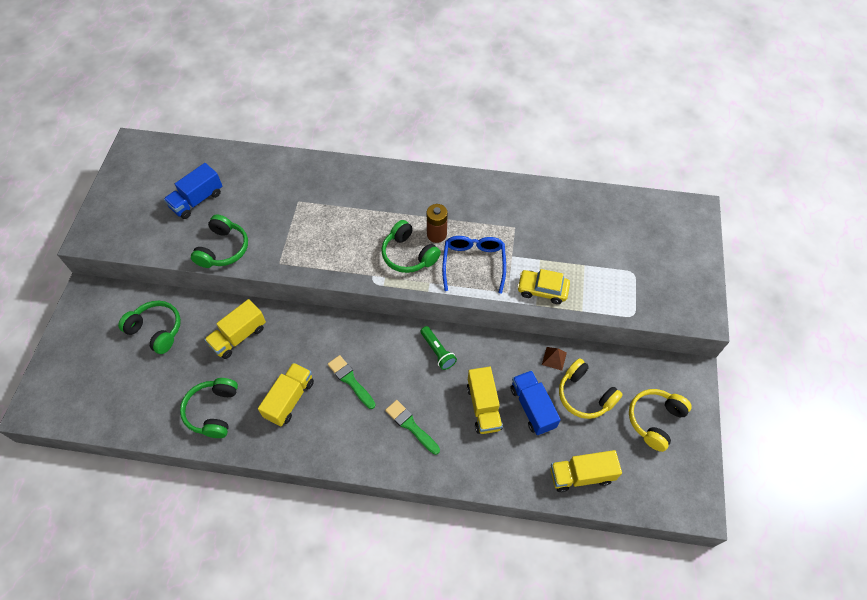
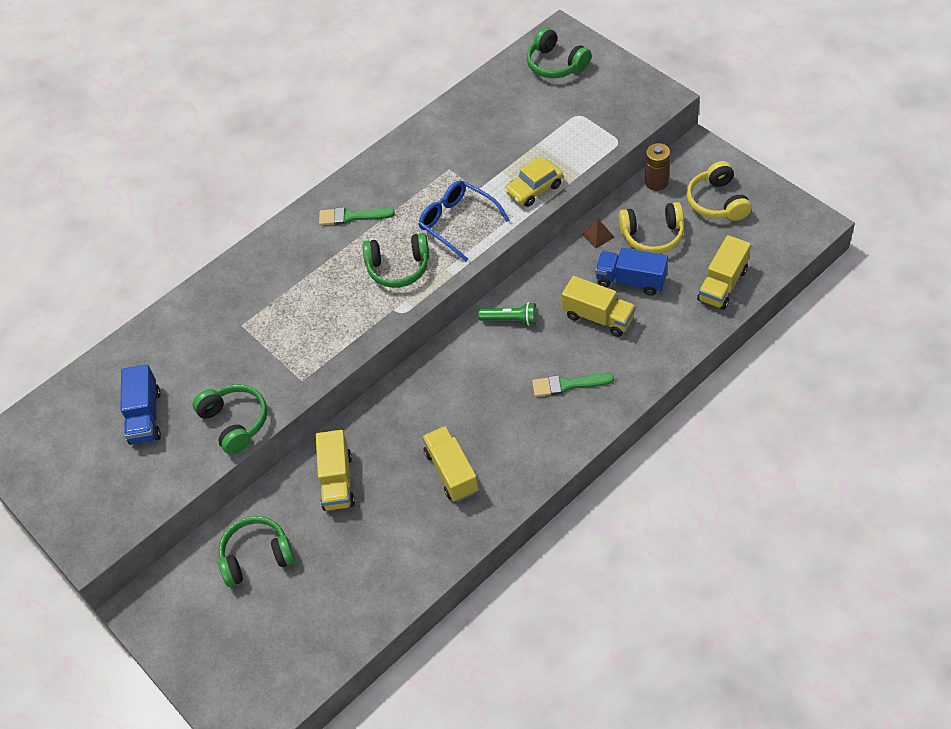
camera: 45 degrees left, 5 degrees down
(213, 411) = (405, 548): green headphones -> green headphones (556, 64)
(350, 380) = (477, 408): green brush -> green brush (352, 216)
(436, 234) = (397, 233): brown battery -> brown battery (656, 182)

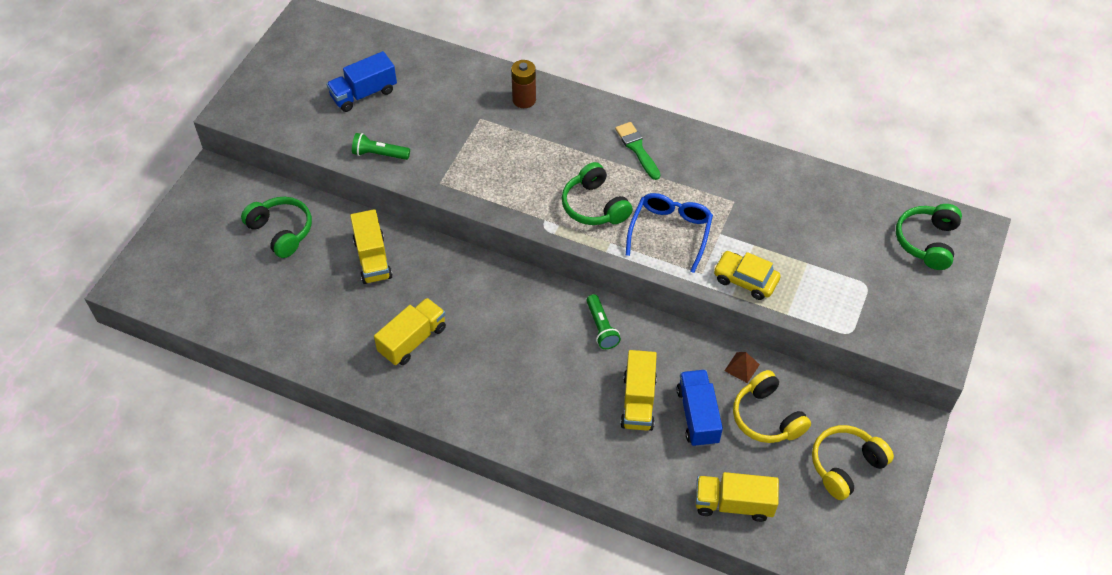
camera: 60 degrees right, 0 degrees up
(235, 422) = (379, 154): green headphones -> green flashlight
(337, 481) = (372, 259): yellow truck -> yellow truck turned 75 degrees counterclockwise
(568, 385) = (545, 401): green brush -> none
(656, 182) = (842, 398): brown battery -> brown battery (524, 100)

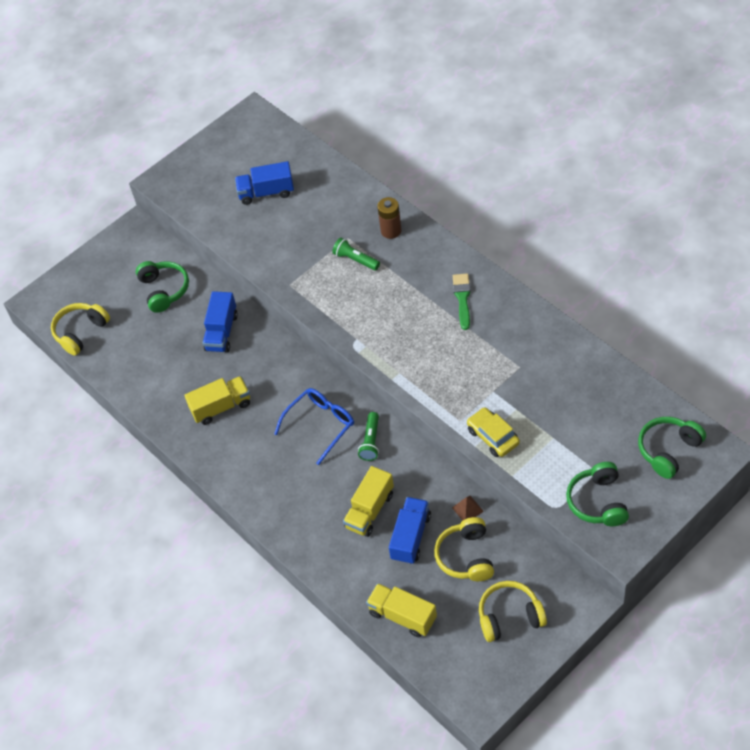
camera: 30 degrees right, 0 degrees up
(200, 305) = (80, 332): none -> yellow headphones
(372, 259) = (221, 332): yellow truck -> blue truck
(379, 154) = (254, 247): green flashlight -> green flashlight (355, 260)
(594, 206) = (402, 338): green headphones -> green headphones (598, 502)
(670, 232) = (452, 378): blue glasses -> blue glasses (320, 425)

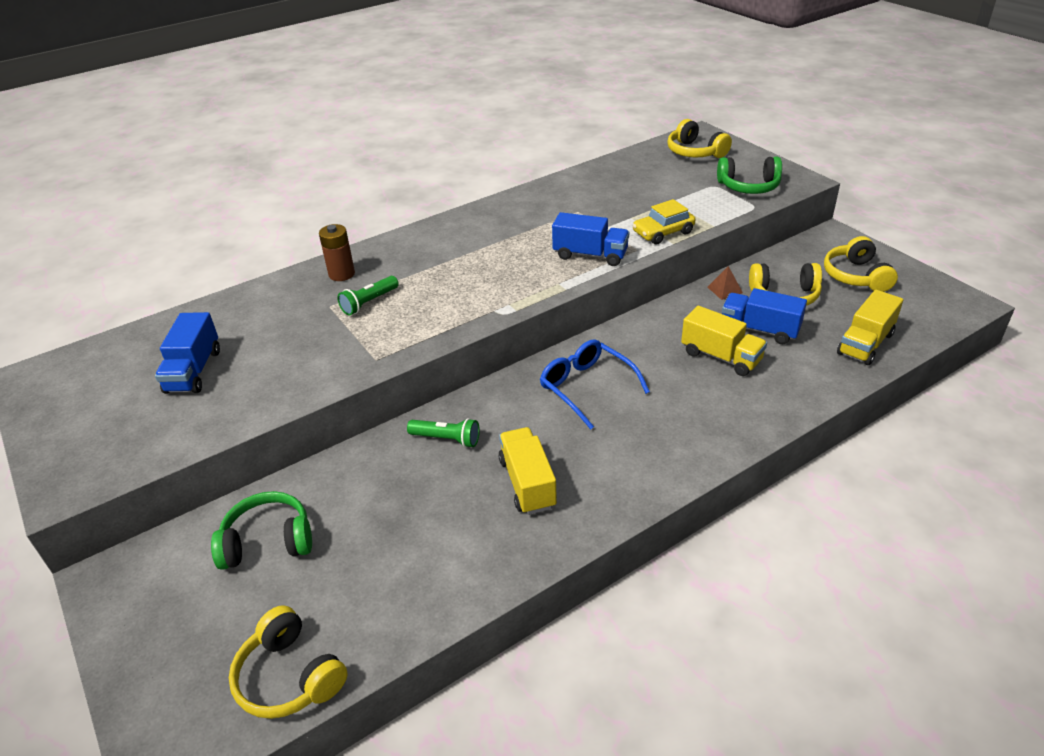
camera: 85 degrees left, 15 degrees down
(221, 332) = (390, 475): blue truck -> blue truck (590, 255)
(371, 441) = (621, 348): green flashlight -> green flashlight (446, 439)
(462, 298) = (471, 236): green brush -> none
(668, 450) = (695, 152): green headphones -> yellow headphones

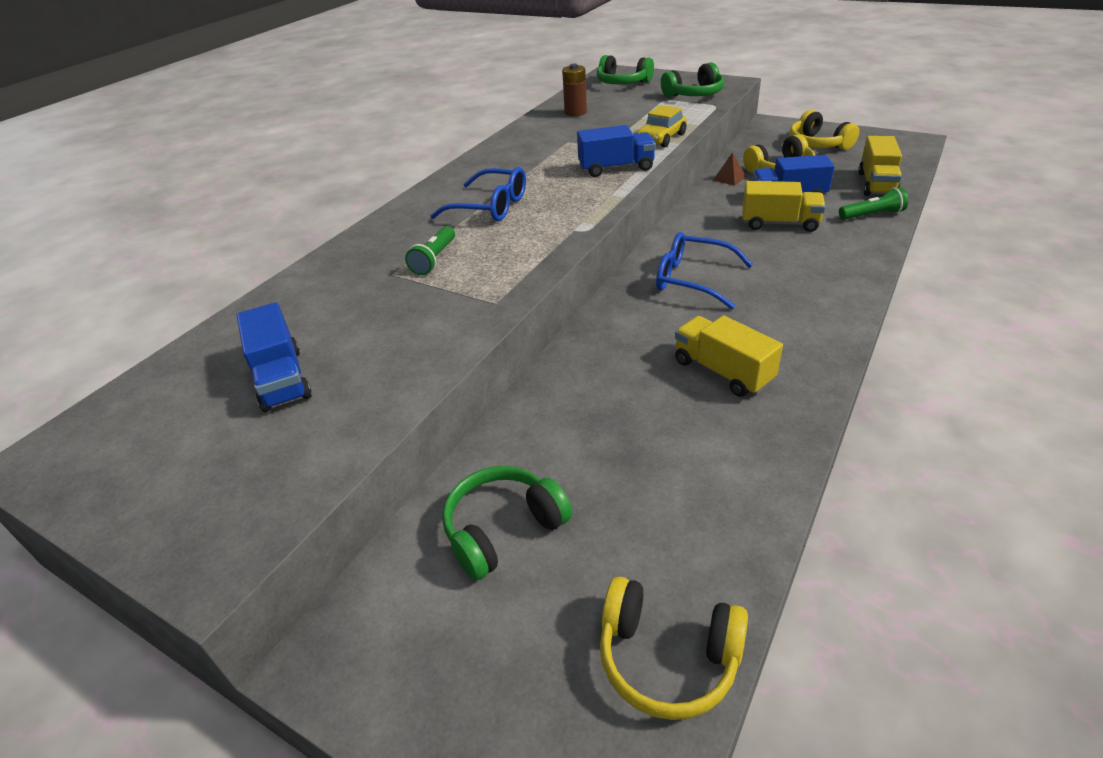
camera: 25 degrees left, 0 degrees up
(341, 274) = (377, 245): brown battery -> brown battery (575, 112)
(446, 439) = (605, 363): green flashlight -> green flashlight (872, 215)
(453, 264) = (490, 207): none -> blue glasses
(695, 152) = (622, 83): yellow headphones -> green headphones

